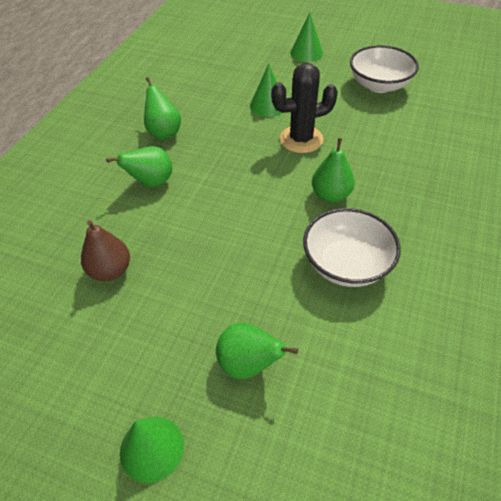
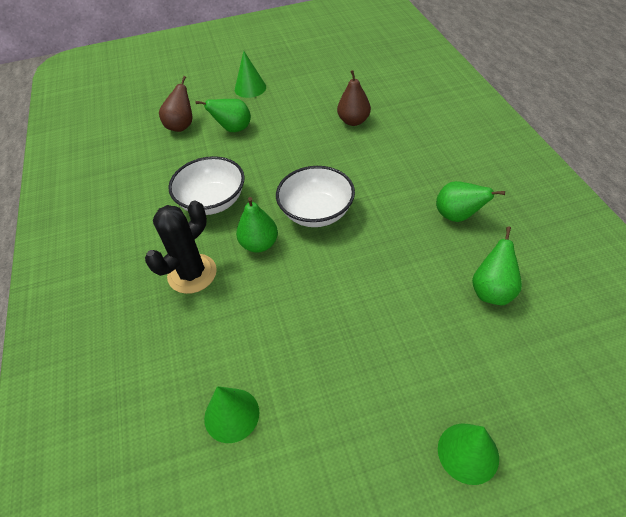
camera: 145 degrees right, 0 degrees up
(151, 182) = (404, 174): green pear -> green pear (492, 291)
(268, 105) = (408, 309): green cone -> green cone (231, 415)
(301, 139) = (332, 285): black cactus -> black cactus (192, 274)
(315, 432) = (181, 126): none -> brown pear
(379, 85) = (312, 441): white bowl -> white bowl (316, 212)

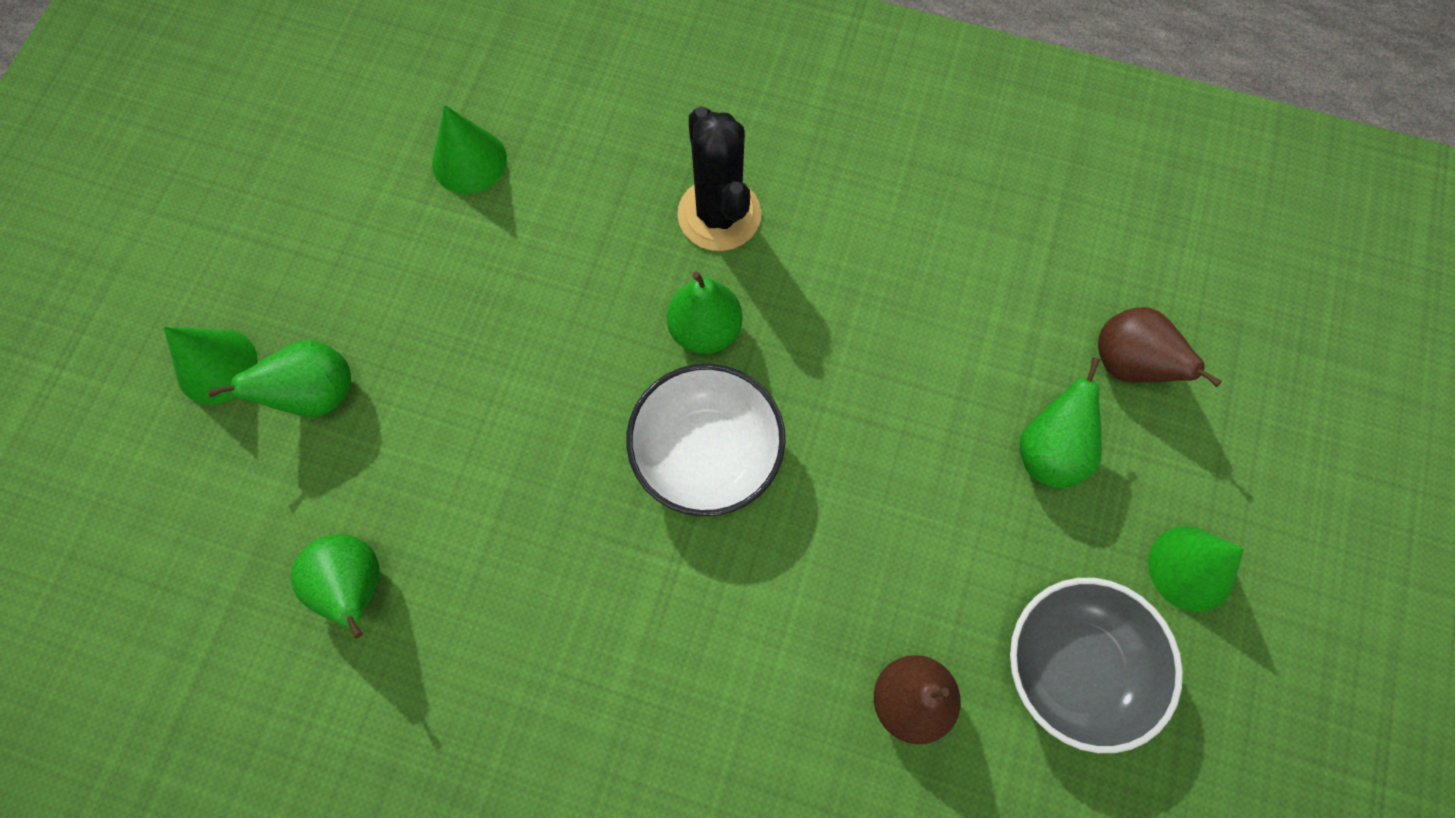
camera: 120 degrees right, 20 degrees up
(212, 201) = (858, 313): white bowl -> none
(306, 96) = (1075, 667): none -> grey bowl
(457, 216) = (517, 672): green pear -> green pear (316, 394)

